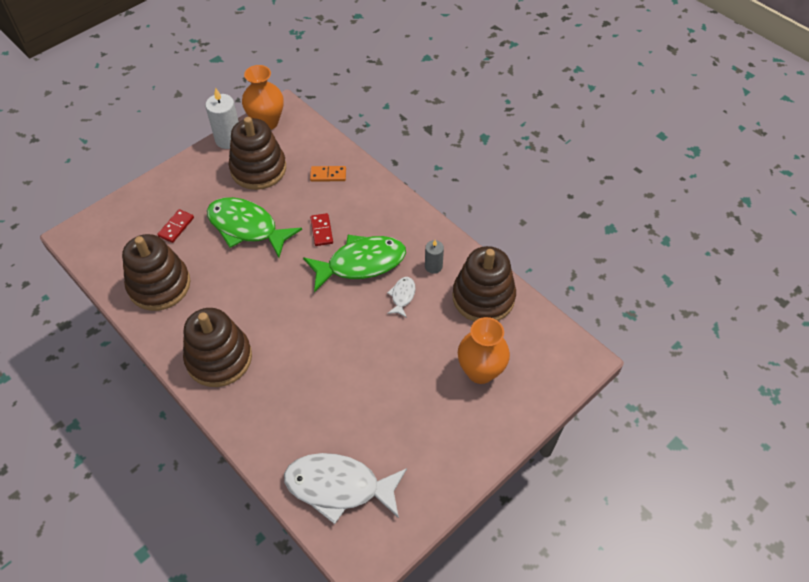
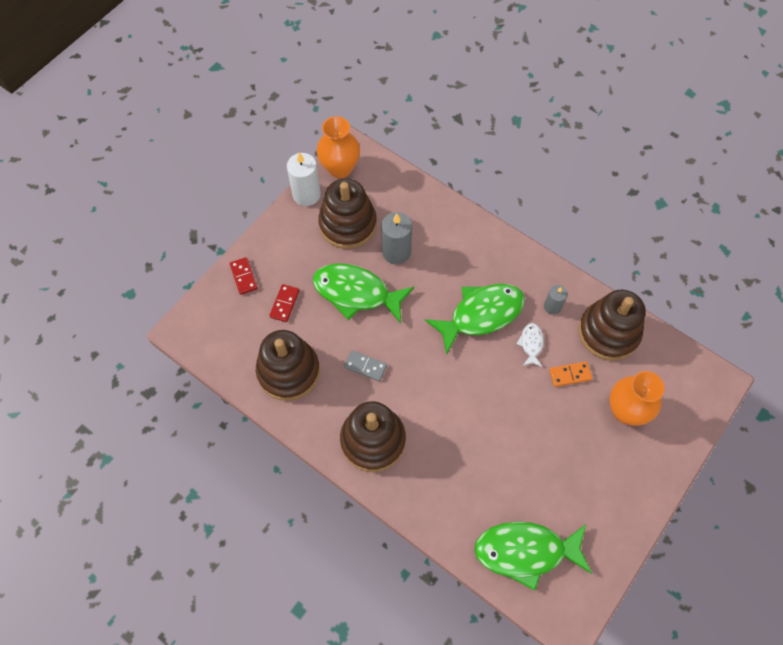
camera: 10 degrees left, 10 degrees up
(234, 292) = (365, 366): none -> grey domino
(296, 198) = (396, 252): none -> grey candle
(321, 231) = (432, 285): red domino -> red domino (244, 276)
(328, 175) = (420, 220): orange domino -> orange domino (570, 375)
(339, 487) = (526, 551): white fish -> green fish

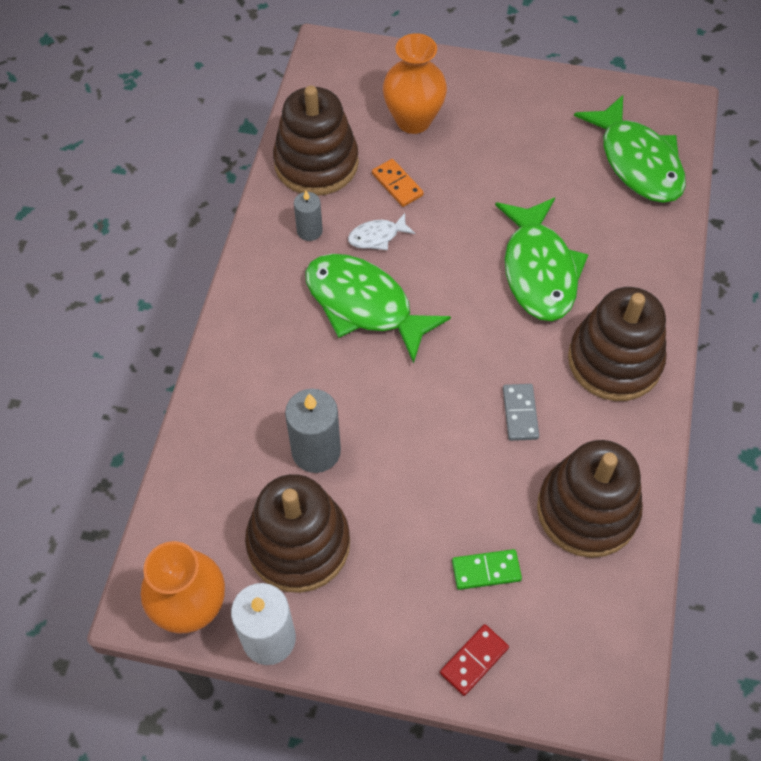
camera: 115 degrees left, 5 degrees down
(284, 304) = (486, 571): red domino -> green domino
(356, 293) = (414, 476): green fish -> green fish (539, 270)

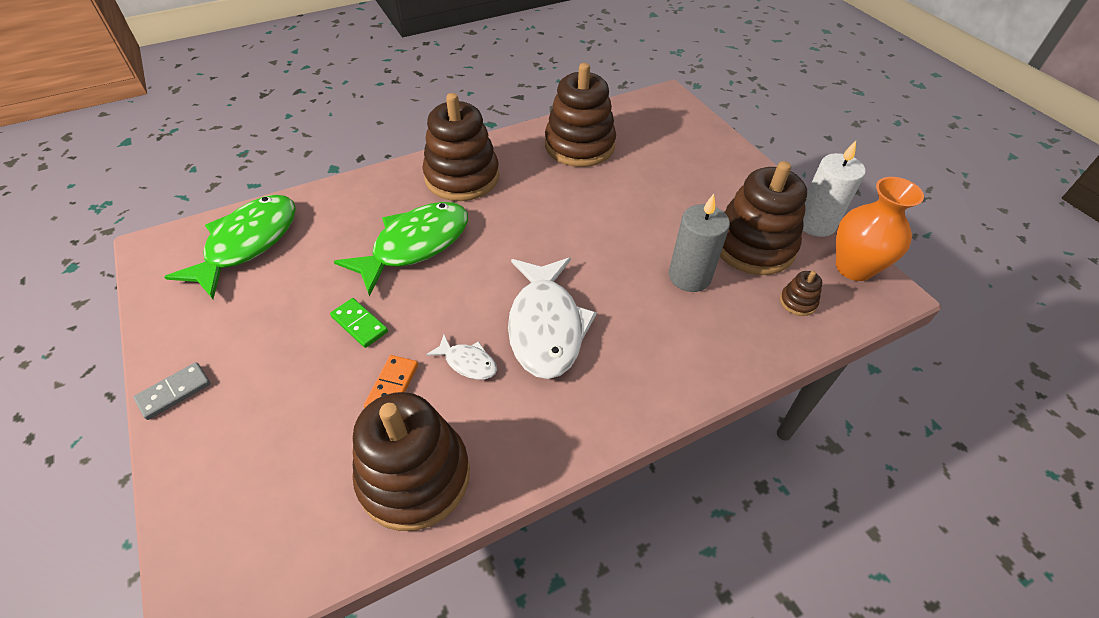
camera: 130 degrees left, 10 degrees down
(210, 513) = (798, 302): none -> brown stacking toy
(309, 231) = (506, 419): grey candle -> none
(364, 305) = (546, 326): green fish -> white fish
(413, 120) = (290, 428): orange vase -> none
(474, 660) = (712, 146): red domino -> none
(486, 571) = (662, 164): green domino -> green domino (359, 324)
(520, 413) = (547, 198): grey domino -> grey domino (174, 392)

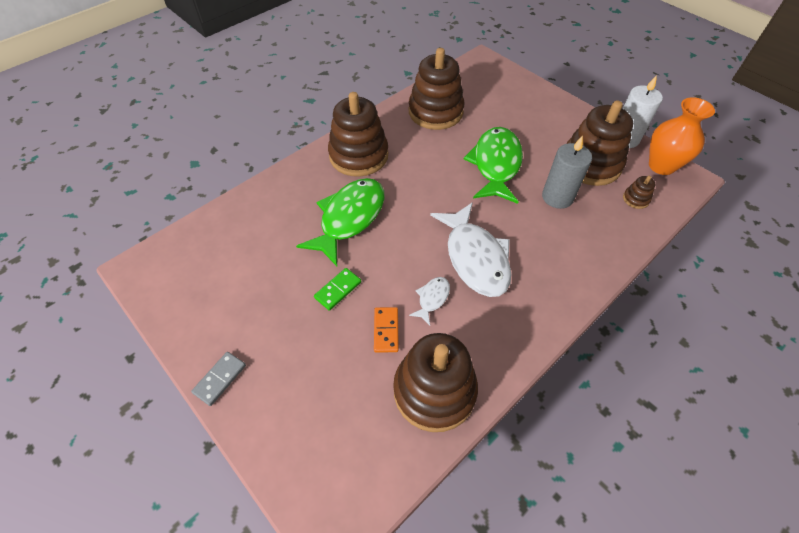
camera: 15 degrees left, 5 degrees up
(247, 244) = (214, 247): green fish -> green fish (495, 165)
(359, 324) = (338, 290): green domino -> green domino turned 75 degrees counterclockwise
(467, 362) = (432, 298): white fish -> white fish turned 75 degrees counterclockwise

